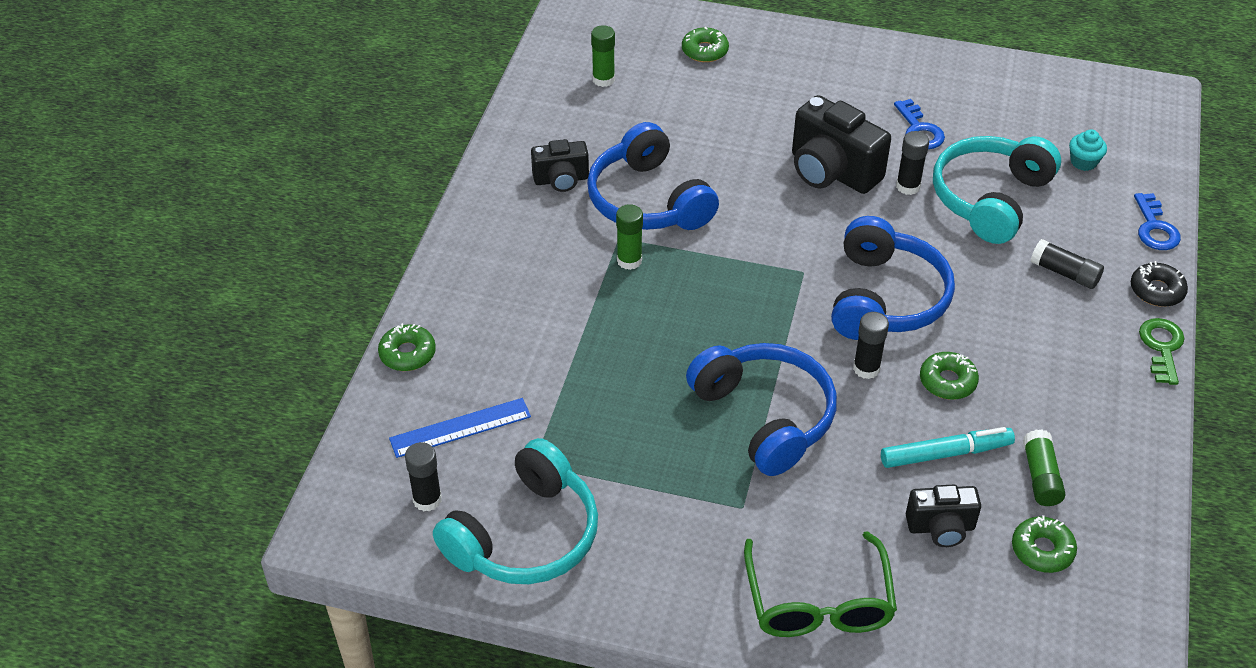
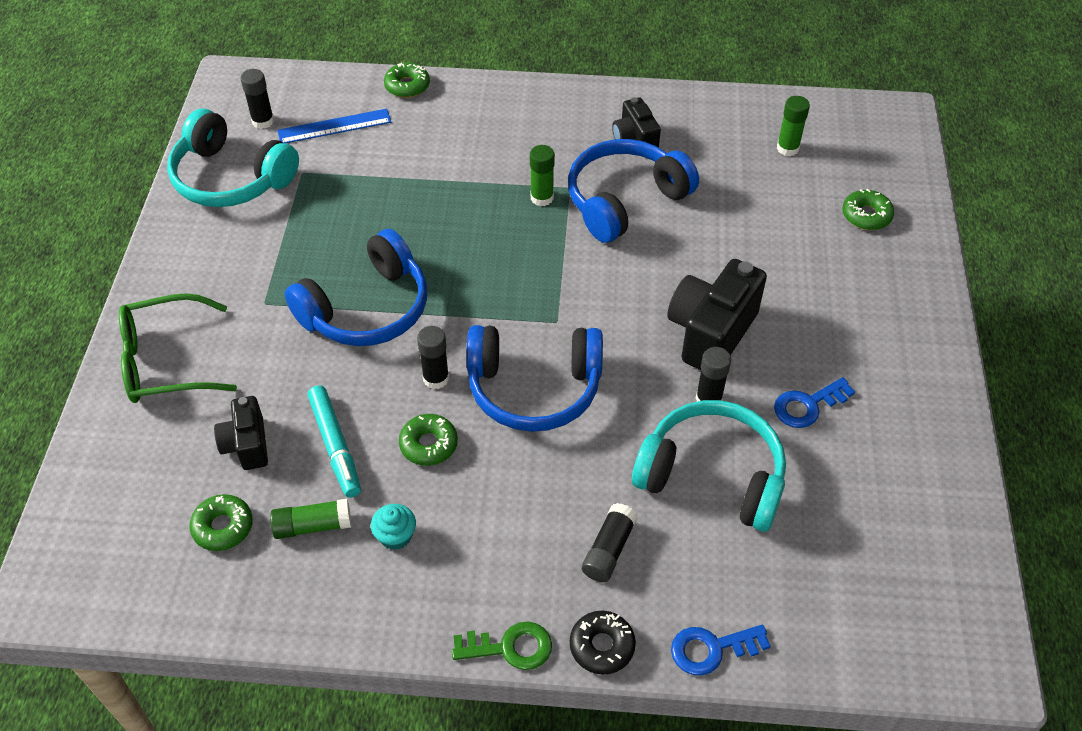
camera: 80 degrees right, 5 degrees up
(460, 428) = (334, 126): blue ruler -> blue ruler turned 75 degrees counterclockwise
(1083, 162) = (809, 572): turquoise cupcake -> turquoise cupcake (395, 536)

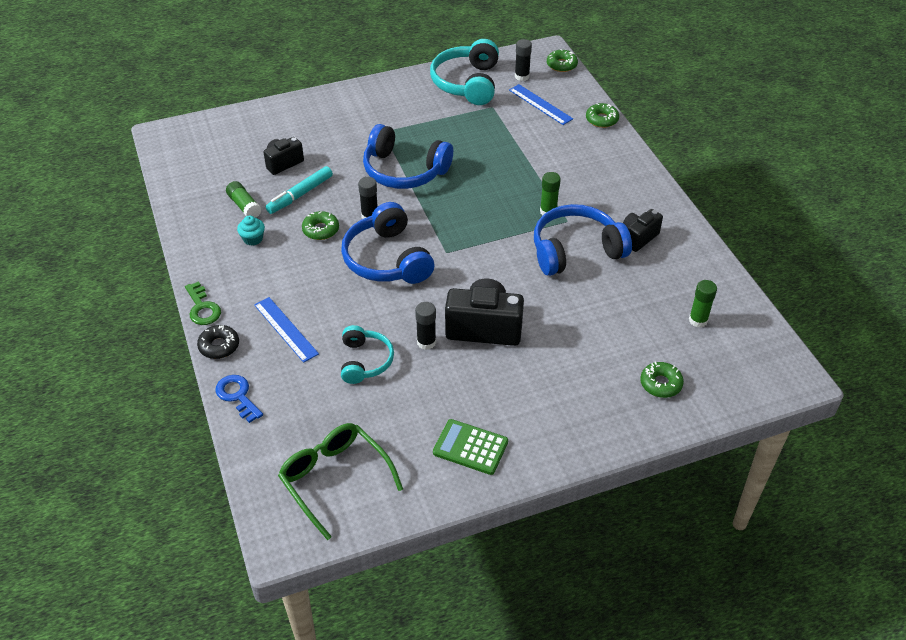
camera: 65 degrees right, 5 degrees down
(167, 361) = (322, 114): green glasses -> green glasses (335, 480)
(223, 527) = (228, 175): green donut -> green donut (561, 65)
(609, 550) = (285, 329): black glue stick -> blue ruler
(625, 200) = (576, 250): blue headphones -> blue headphones turned 45 degrees counterclockwise
(712, 476) = (365, 361): turquoise headphones -> turquoise headphones, size x0.60
(807, 405) = (451, 395): blue key -> none
(897, 416) = (470, 447): none -> green calculator

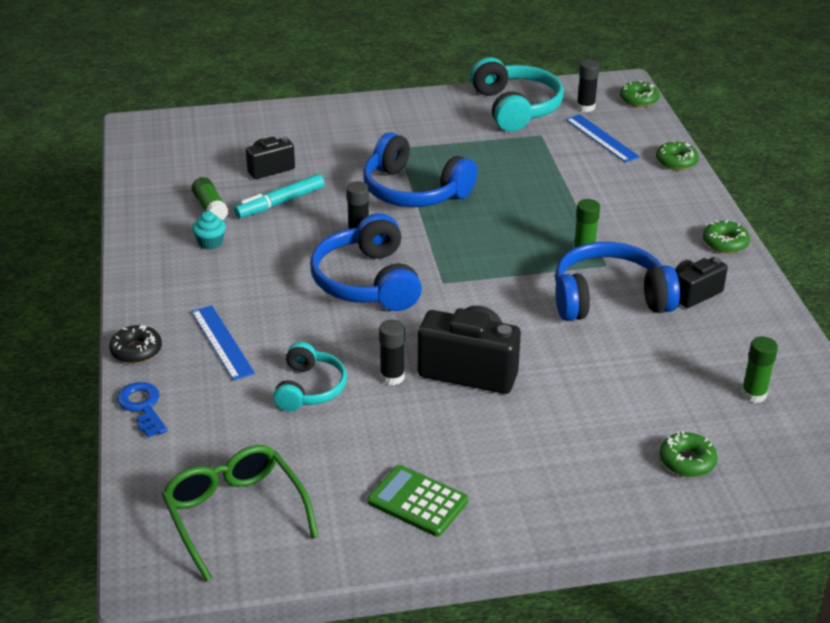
camera: 10 degrees right, 10 degrees down
(202, 308) = (129, 308): green key -> none
(321, 230) = (295, 242): green donut -> green donut (725, 243)
(467, 83) = (516, 108): turquoise headphones -> turquoise headphones turned 150 degrees clockwise

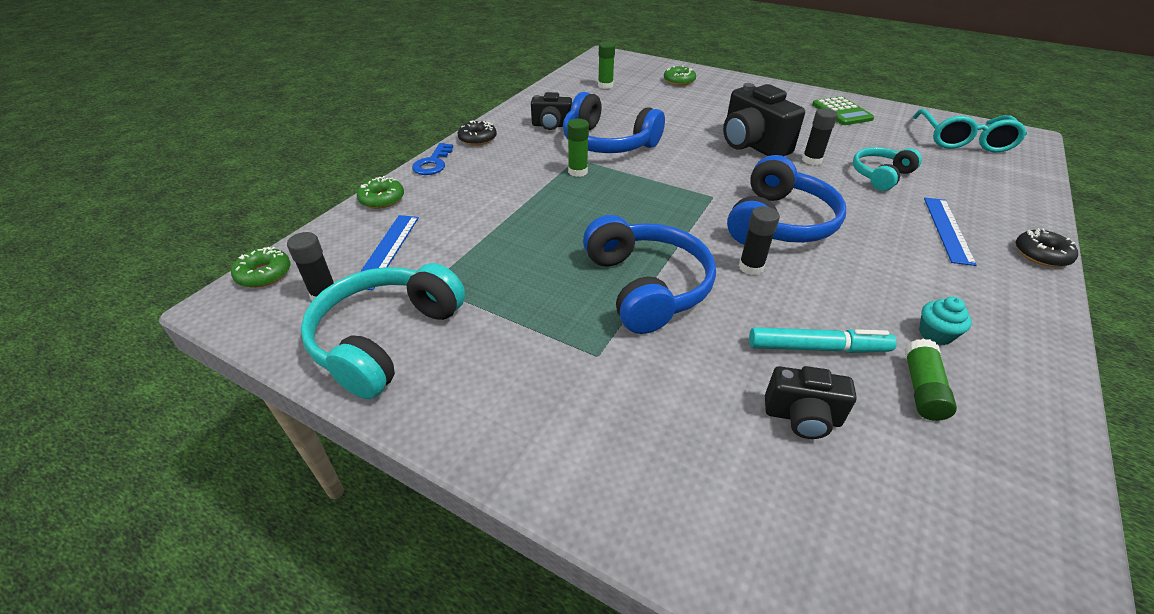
camera: 140 degrees left, 5 degrees up
(142, 407) = (1034, 212): blue key -> blue key (433, 163)
(236, 515) = (963, 140): green glasses -> turquoise glasses
(725, 243) = (477, 139): green donut -> black donut

